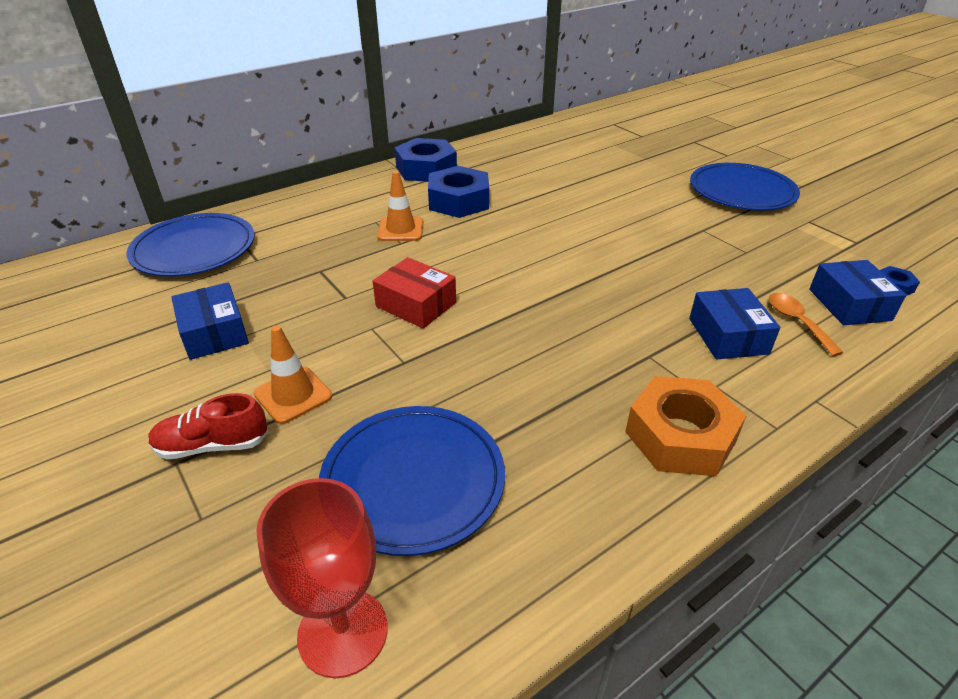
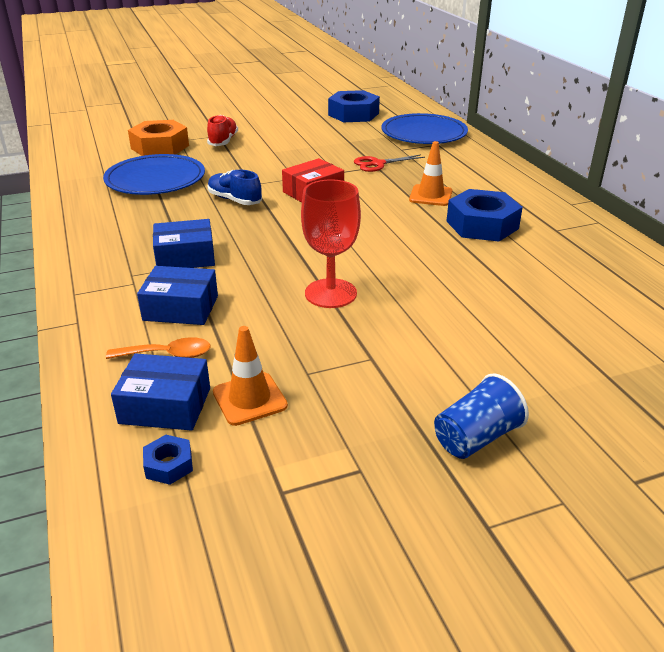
camera: 105 degrees right, 5 degrees down
(214, 333) = (319, 140): blue box -> blue box (185, 257)
(293, 395) = (246, 157): orange traffic cone -> orange traffic cone (249, 399)
(311, 271) = (378, 164): none -> red scissors
(343, 632) = (94, 162): red goblet -> red goblet (330, 293)
(426, 169) = (564, 217): blue nut -> blue nut (353, 114)
(463, 365) = (234, 200): none -> blue shoe
(680, 436) = (105, 255): orange nut -> orange nut (160, 147)
(742, 191) = (476, 437): blue plate -> blue cup

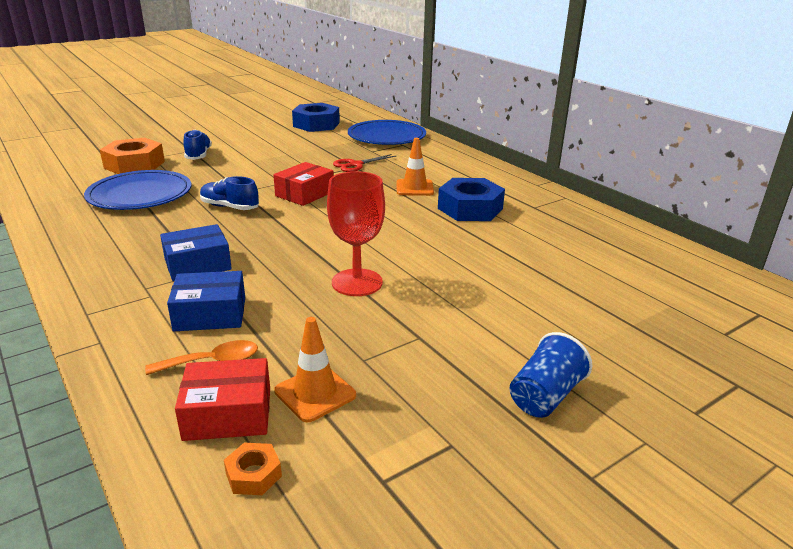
camera: 15 degrees left, 5 degrees down
(165, 405) = (228, 413): blue box -> red box
(169, 465) = (253, 475): blue nut -> orange nut
(223, 141) = (198, 155): red shoe -> blue shoe

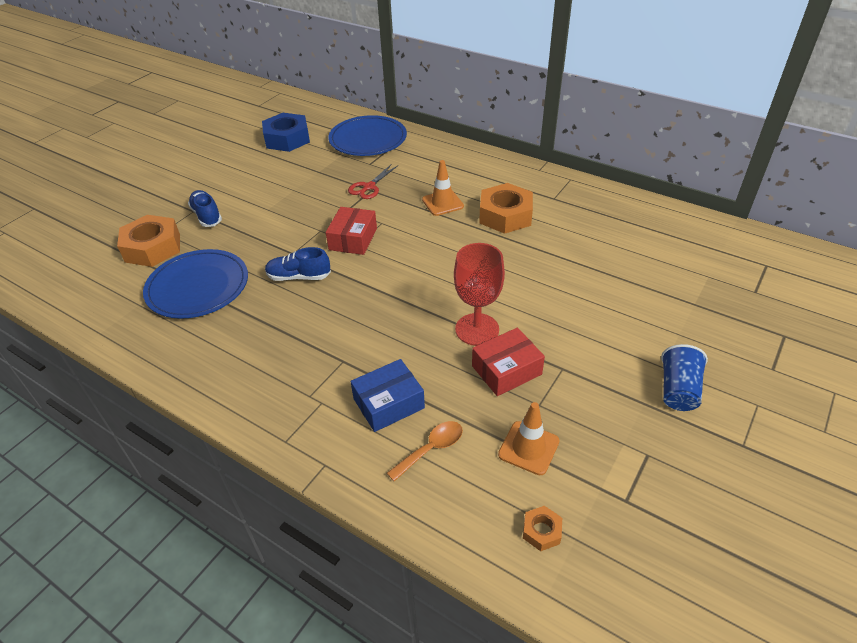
camera: 20 degrees left, 15 degrees up
(197, 264) = (331, 354): blue box -> none
(228, 413) = (483, 490): red box -> red box (506, 370)
(470, 208) = (505, 215): blue nut -> orange nut

